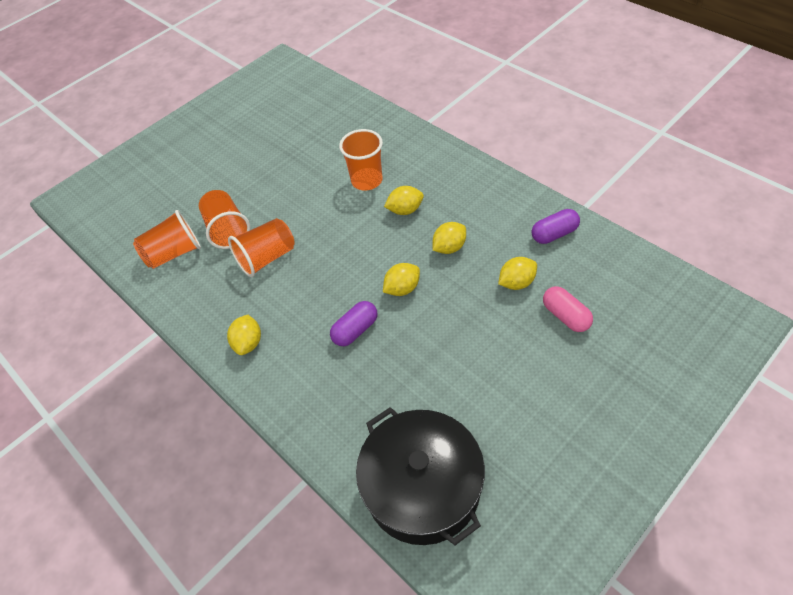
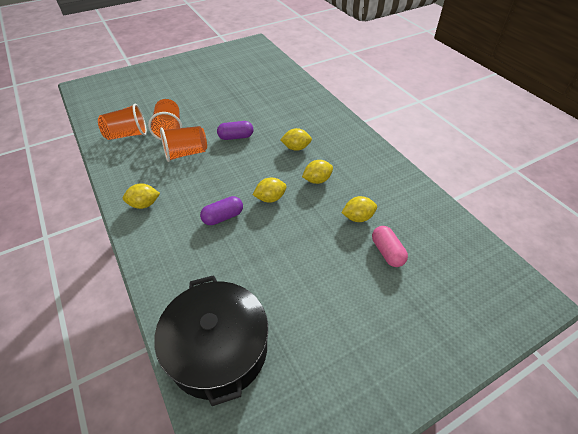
camera: 10 degrees right, 5 degrees down
(248, 343) = (144, 204): yellow lemon -> yellow lemon turned 60 degrees clockwise
(367, 181) = (278, 123): orange cup -> none
(554, 234) = (400, 191): purple capsule -> purple capsule (236, 137)

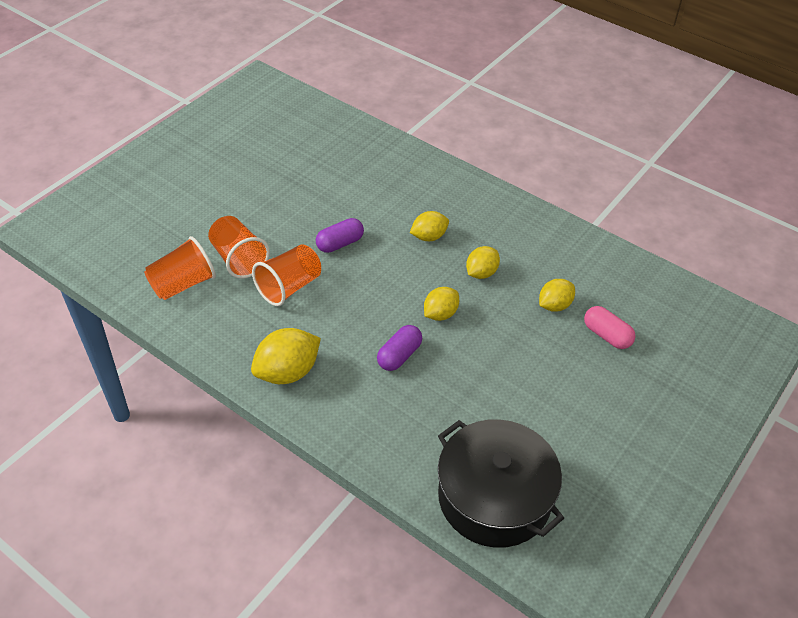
camera: 25 degrees left, 0 degrees up
(144, 204) = (287, 372): yellow lemon -> yellow lemon, size x1.57

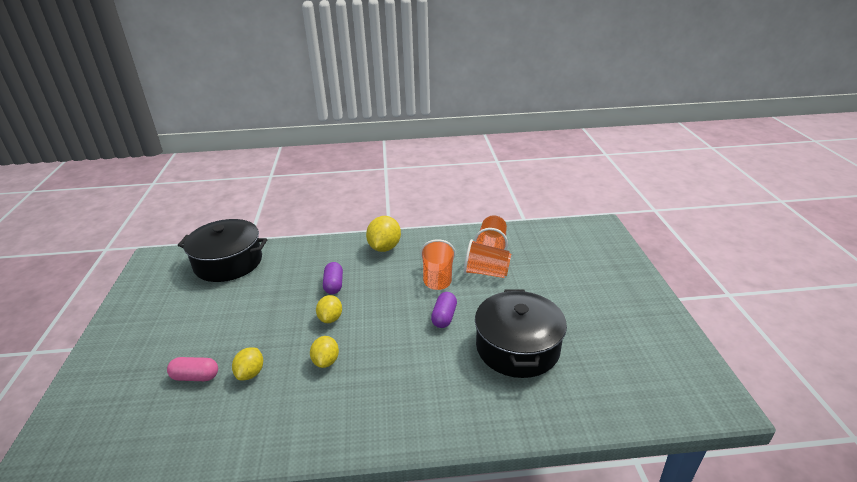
camera: 140 degrees right, 15 degrees down
(321, 183) = (517, 347): none -> black pot
(429, 237) = (391, 362): yellow lemon -> none

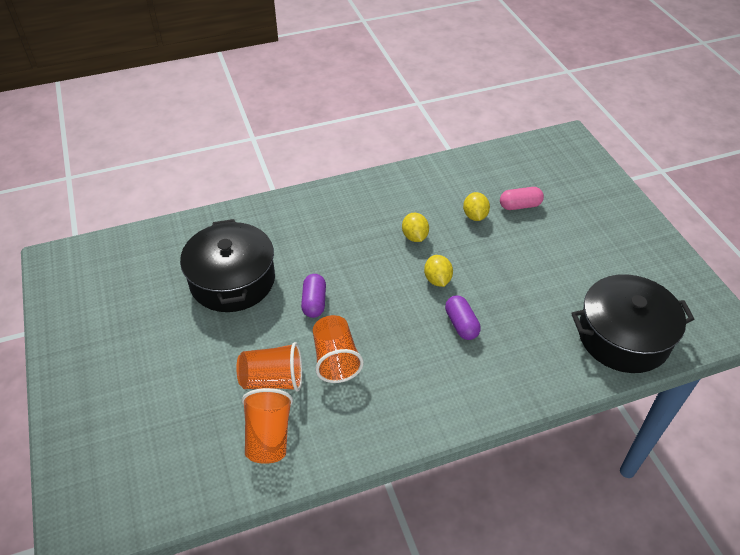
camera: 165 degrees right, 15 degrees up
(384, 247) = (429, 404): yellow lemon -> none

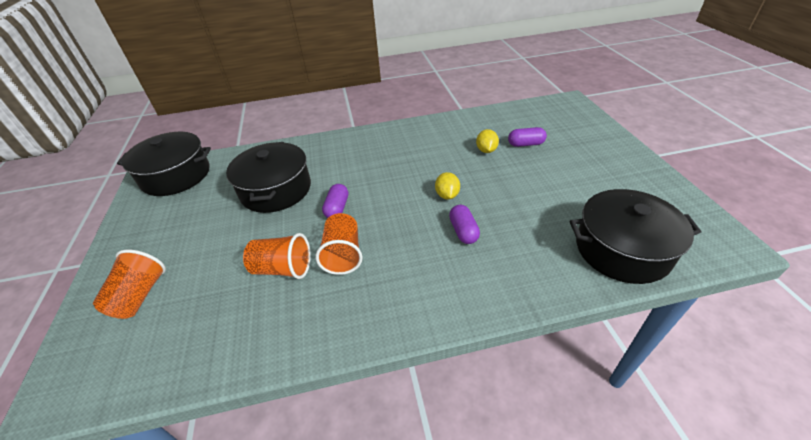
camera: 10 degrees right, 5 degrees down
(95, 265) = (176, 176): none -> black pot
(268, 436) = (262, 319): orange cup -> orange cup (139, 296)
(414, 236) = (433, 163): yellow lemon -> none
(520, 205) = (525, 144): pink capsule -> purple capsule

